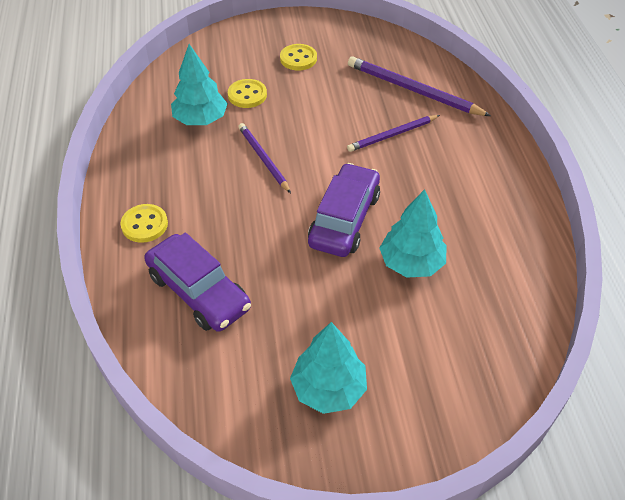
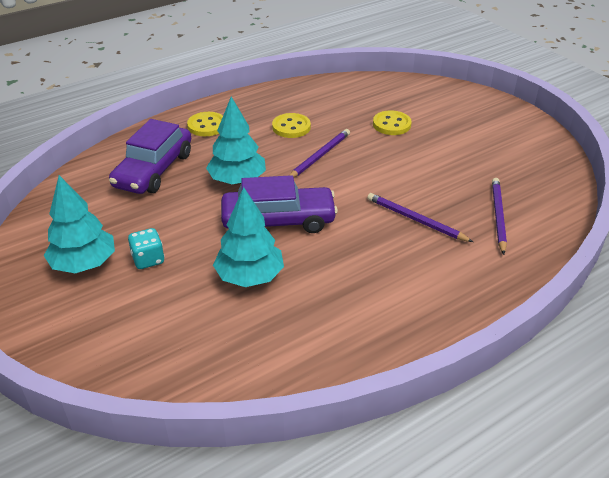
camera: 65 degrees right, 10 degrees down
(201, 120) = (340, 113): turquoise tree -> turquoise tree (237, 180)
(298, 59) = (469, 135): yellow button -> yellow button (291, 127)
(350, 332) = (148, 259): none -> turquoise dice
(413, 90) = (498, 216): purple pencil -> purple pencil, size x0.64

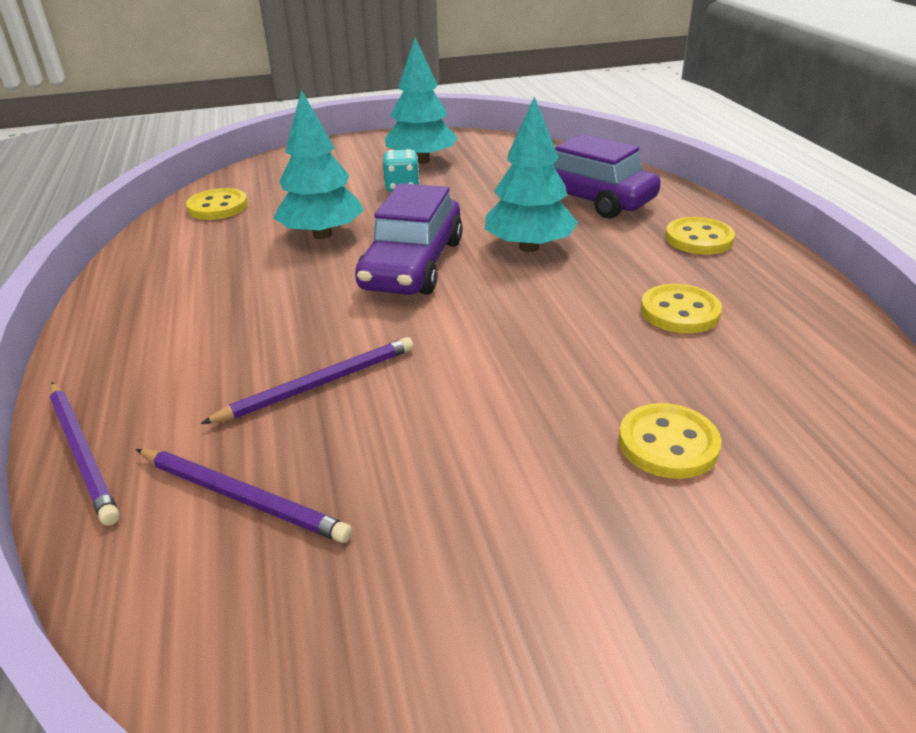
camera: 110 degrees right, 5 degrees down
(215, 366) = (218, 207): none -> yellow button
(319, 156) = (567, 324): purple pencil -> purple pencil (83, 452)

